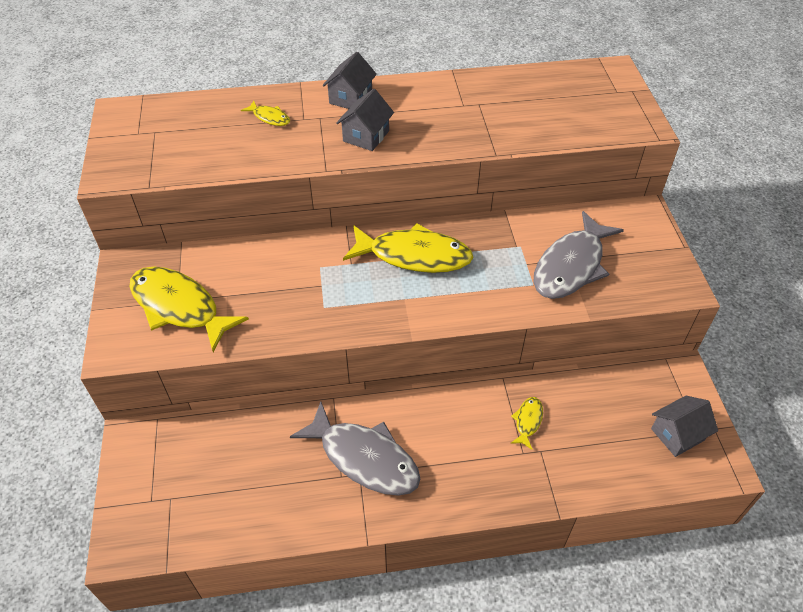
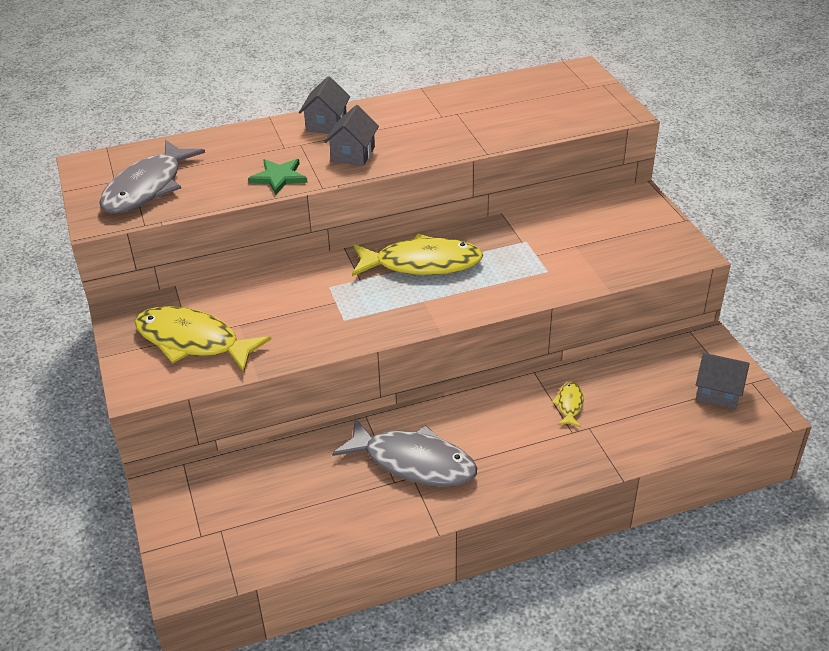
camera: 10 degrees left, 10 degrees down
(269, 117) = (248, 150): yellow fish -> none
(288, 152) = (279, 177): none -> green star
(571, 266) = (580, 250): grey fish -> grey fish (147, 188)
(677, 434) = (717, 392): grey house -> grey house turned 60 degrees clockwise

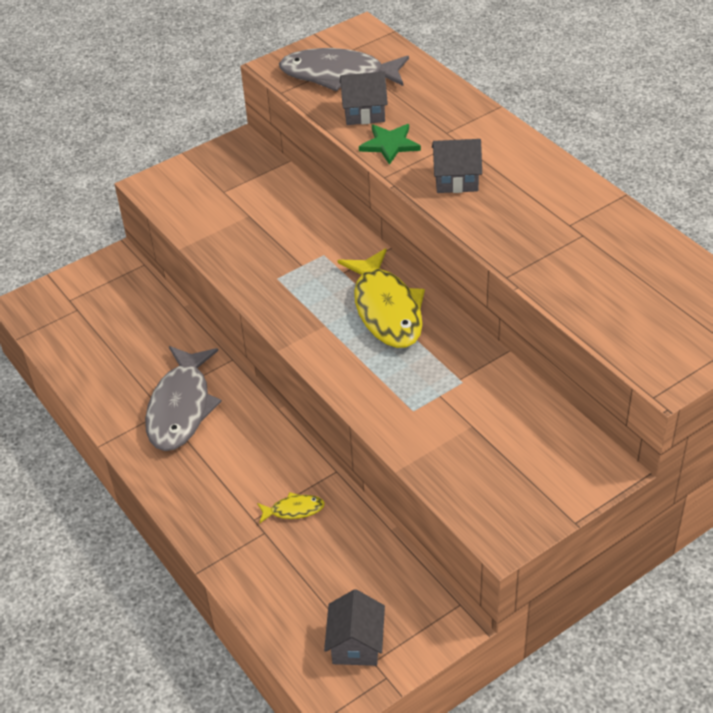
camera: 75 degrees right, 5 degrees up
(193, 341) = (217, 196): yellow fish -> none
(326, 124) = (506, 147): grey house -> grey house (364, 113)

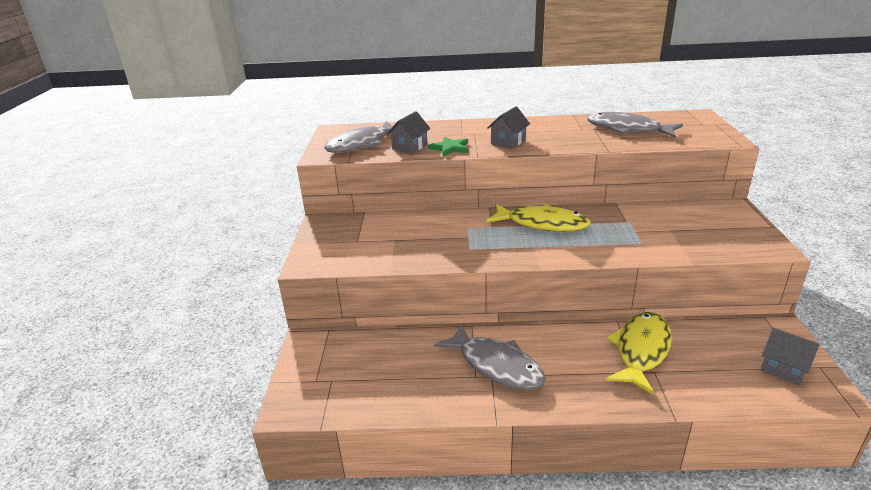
camera: 55 degrees left, 15 degrees down
(294, 510) = (641, 350): yellow fish -> yellow fish, size x2.26
(611, 266) = (627, 129): none -> grey fish

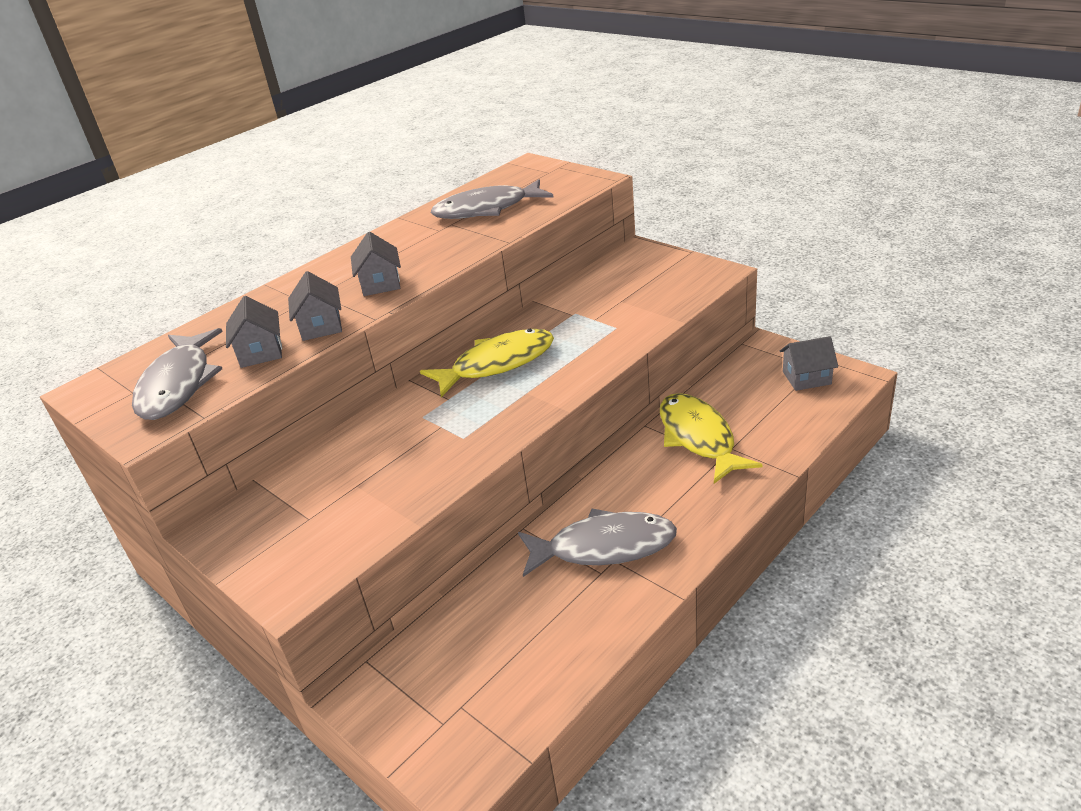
camera: 45 degrees left, 5 degrees up
(450, 148) = (321, 326): green star -> grey house

